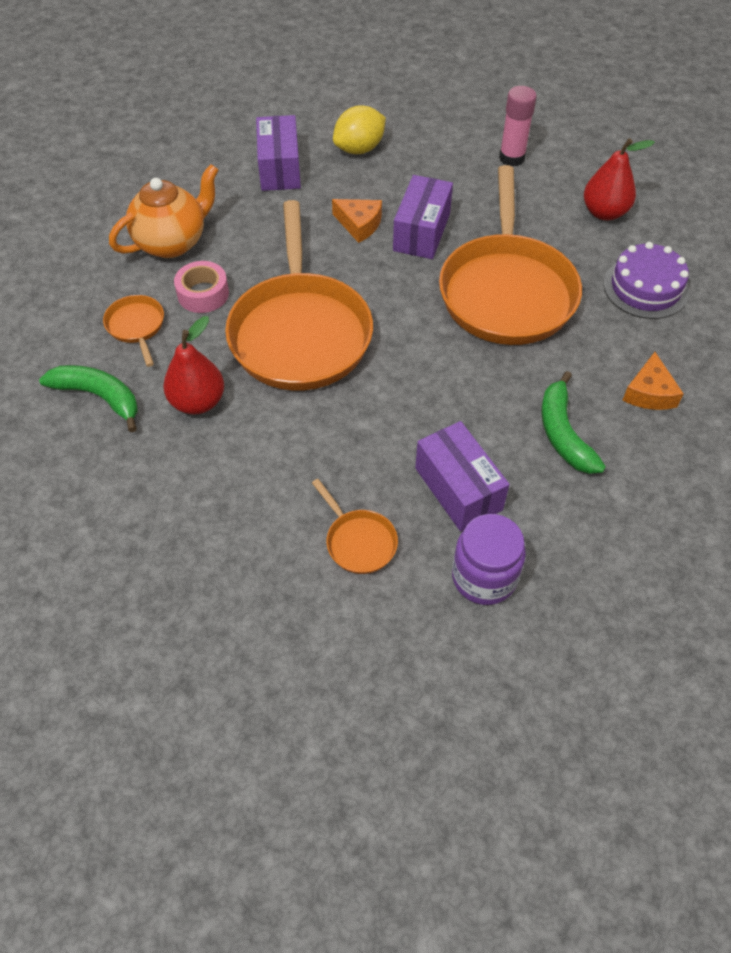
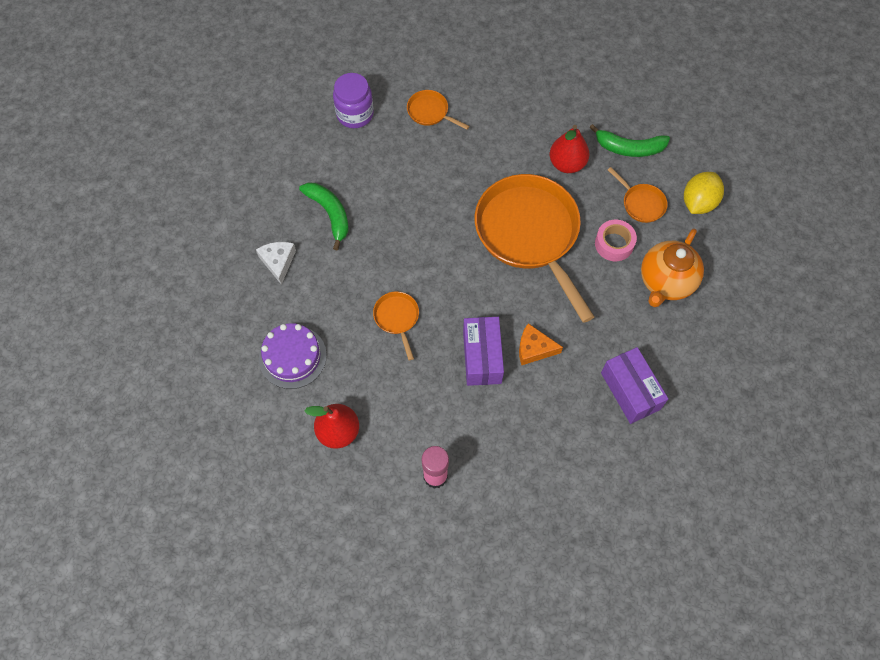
camera: 160 degrees right, 10 degrees up
(359, 149) = (575, 440): yellow lemon -> yellow lemon (698, 202)
(458, 489) = (384, 158): purple box -> none
(506, 291) = (397, 318): orange pan -> orange pan, size x0.42
(649, 392) = (278, 262): orange cheese -> white cheese

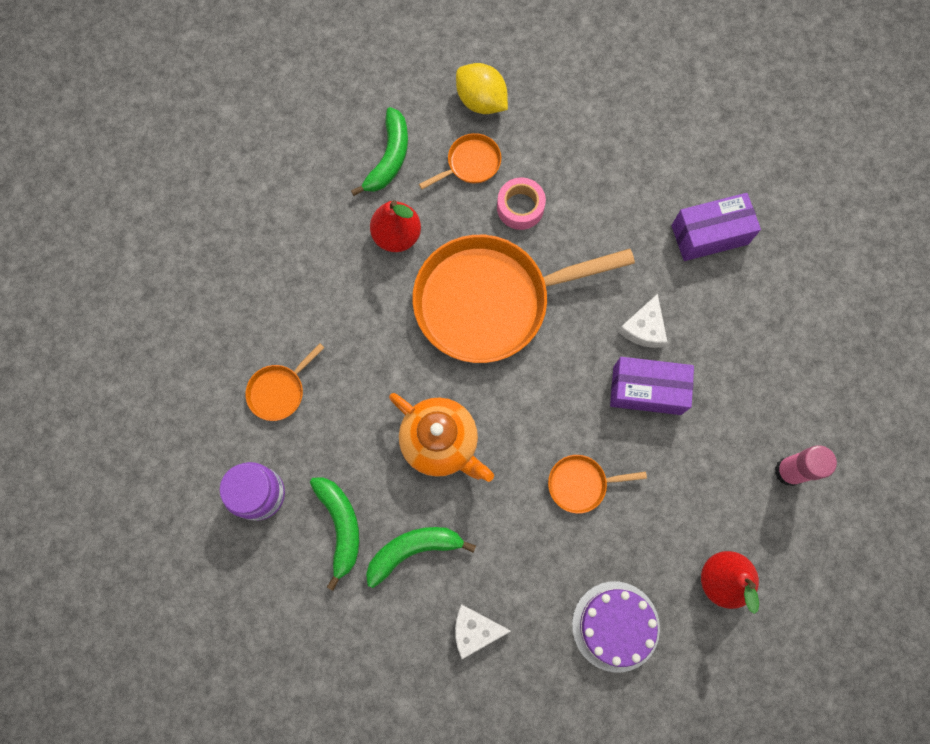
camera: 80 degrees left, 10 degrees up
(340, 166) = (340, 526): none -> green banana
(534, 349) = (644, 328): orange cheese -> white cheese
(665, 282) = (580, 163): orange teapot -> orange teapot (440, 443)

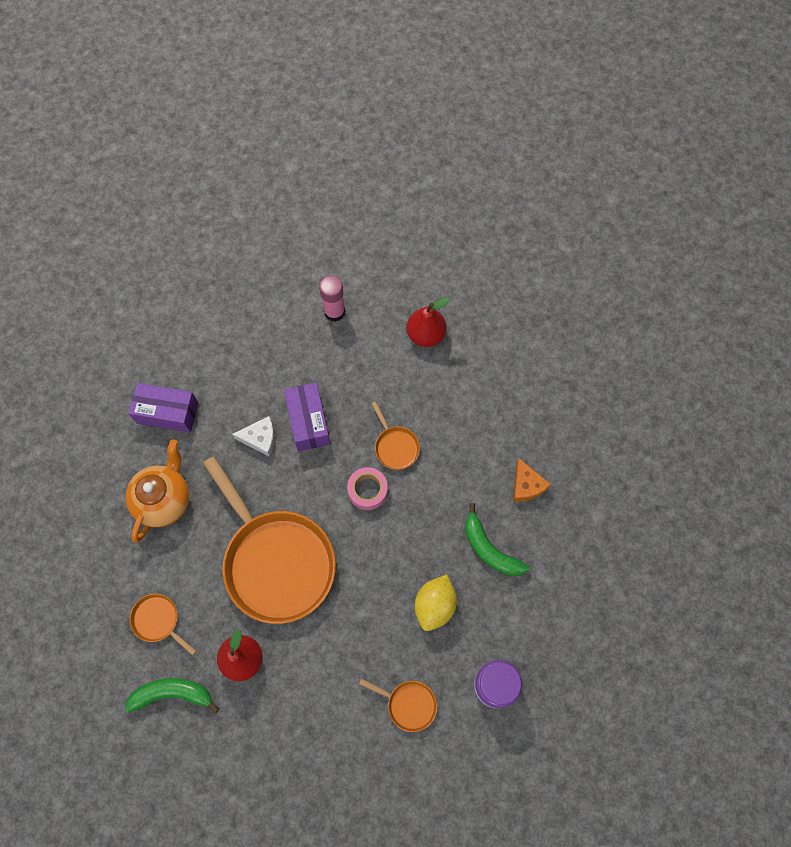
camera: 110 degrees left, 5 degrees down
(340, 526) = (494, 610): green banana -> none
(440, 443) = (403, 558): orange teapot -> orange teapot (164, 500)
(475, 630) = (526, 485): white cheese -> orange cheese
(481, 101) = (95, 633): yellow lemon -> yellow lemon (434, 605)
(520, 207) = (187, 565): pink tape -> pink tape (367, 490)
(615, 626) = (484, 393): purple cake -> none
(709, 234) = (167, 413): purple box -> purple box turned 45 degrees counterclockwise

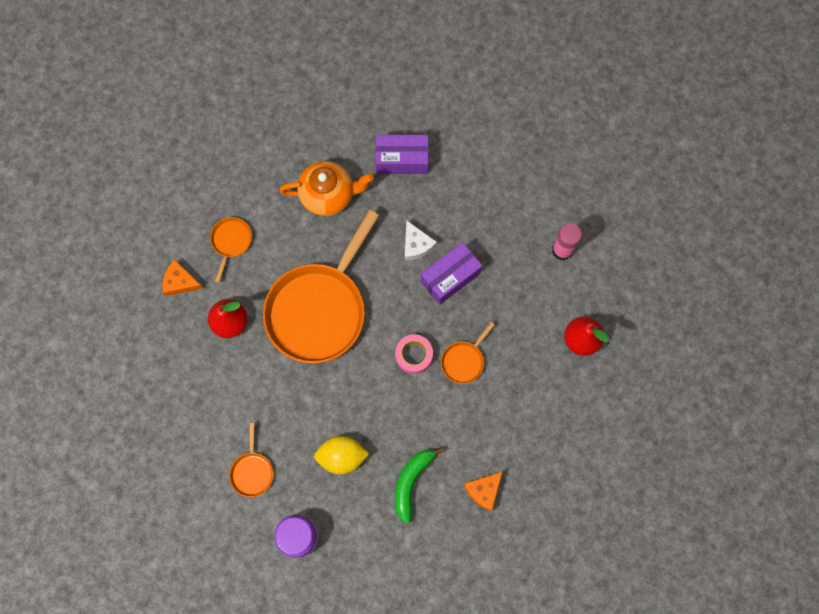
camera: 65 degrees right, 5 degrees up
(167, 413) = (402, 159): purple box -> purple box turned 75 degrees counterclockwise
(172, 694) = (180, 282): green banana -> orange cheese

